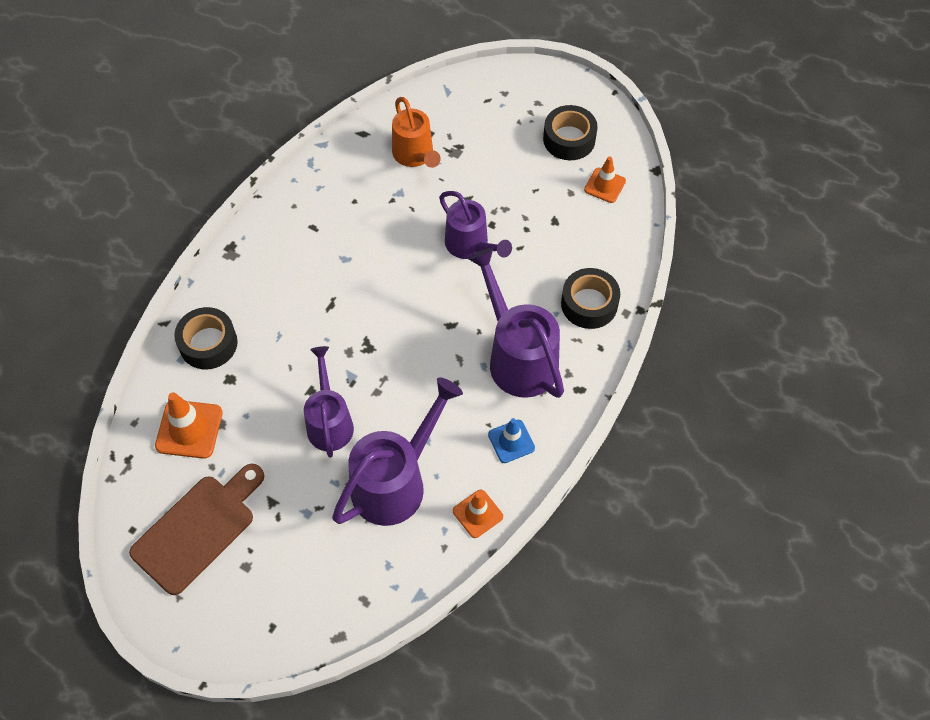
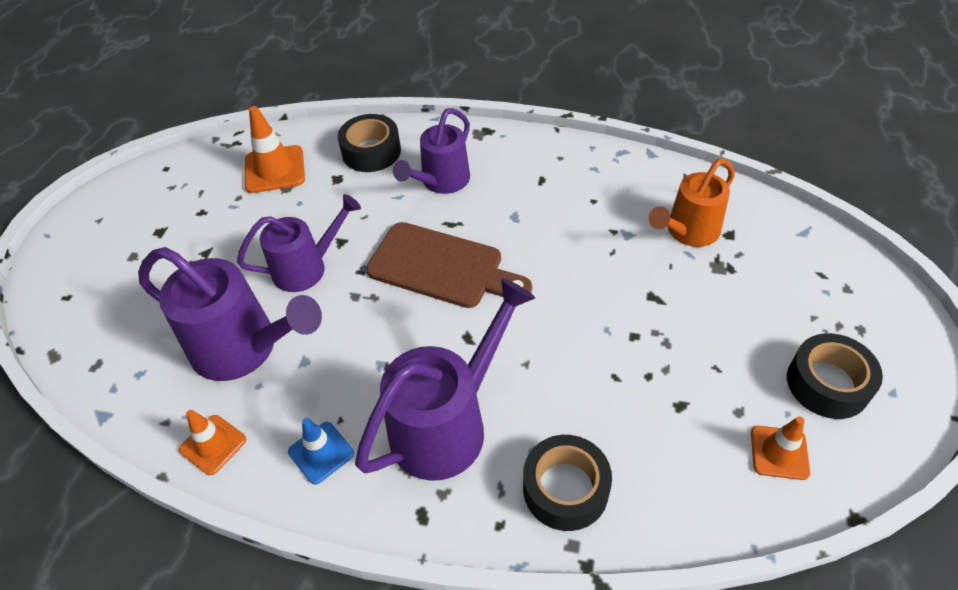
camera: 75 degrees right, 10 degrees down
(198, 529) = (169, 210): brown cutting board -> brown cutting board (442, 267)
(471, 246) = (590, 324): purple watering can -> purple watering can (441, 182)

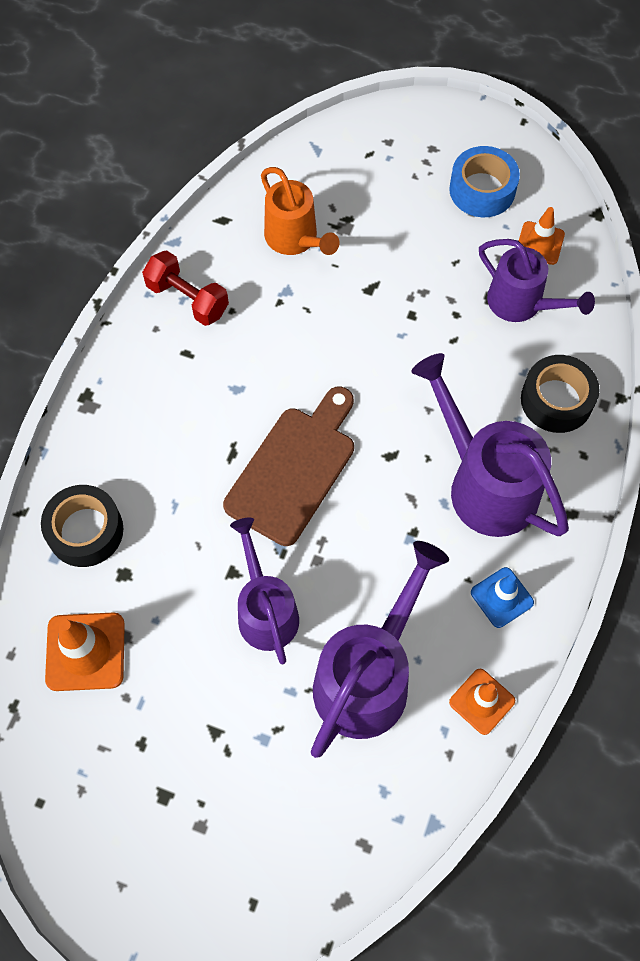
camera: 85 degrees left, 15 degrees up
(441, 182) = (163, 456): purple watering can -> purple watering can (522, 304)
(595, 171) = (187, 299): none -> red dumbbell
(827, 383) = (482, 190): black tape -> blue tape

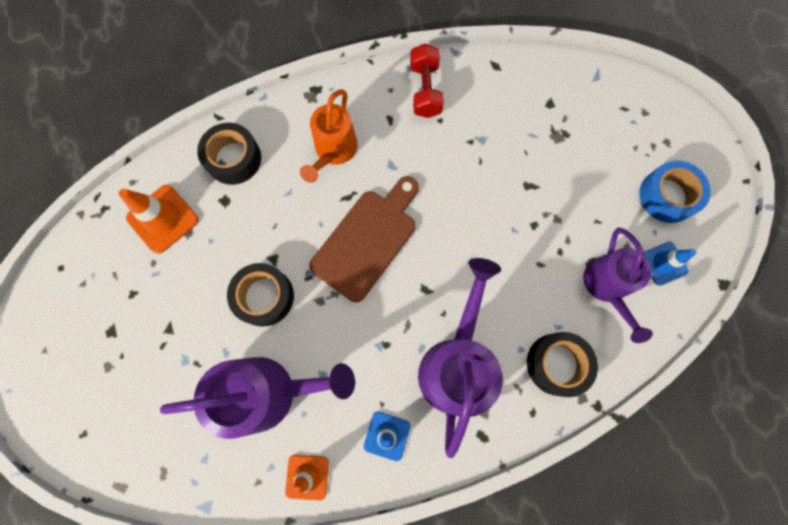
camera: 50 degrees right, 10 degrees up
(265, 610) = (264, 297): purple watering can -> black tape
(294, 469) = (367, 240): brown cutting board -> brown cutting board turned 45 degrees counterclockwise
(296, 239) = (522, 116): orange watering can -> orange watering can (333, 152)
(540, 243) = (663, 263): orange traffic cone -> blue traffic cone

